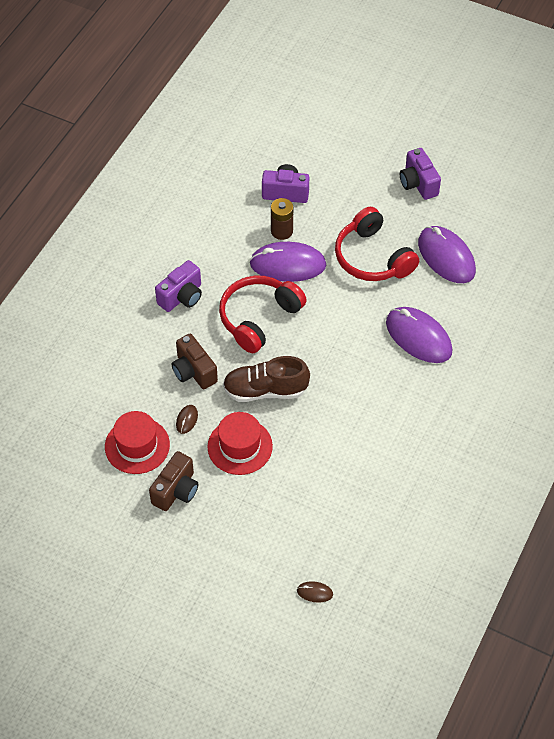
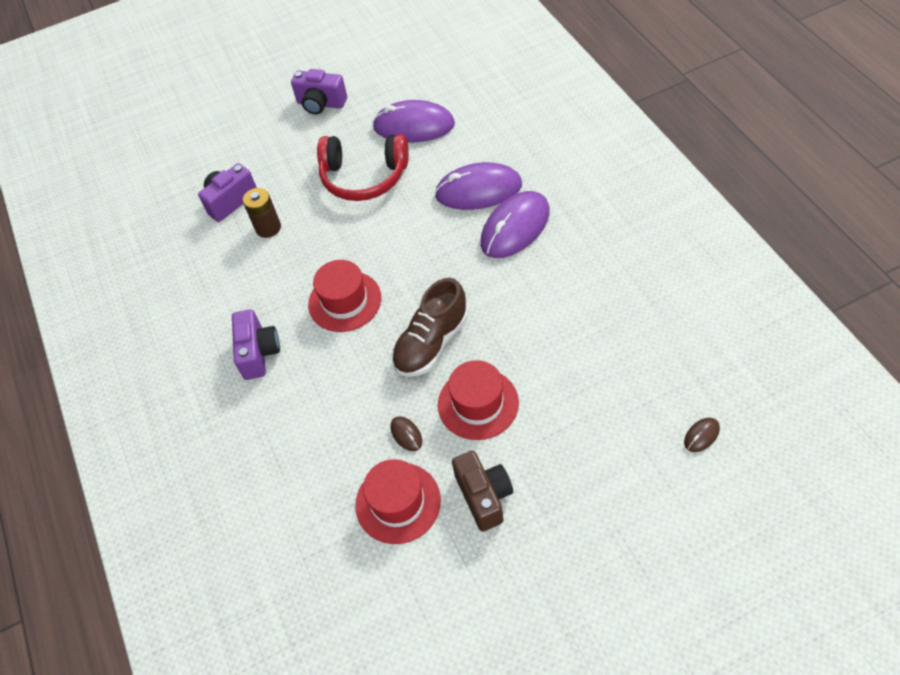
camera: 45 degrees left, 0 degrees up
(193, 371) = (354, 394): brown camera -> none
(258, 318) = (345, 301): red headphones -> red hat
(288, 264) = (309, 244): purple mouse -> purple mouse (515, 227)

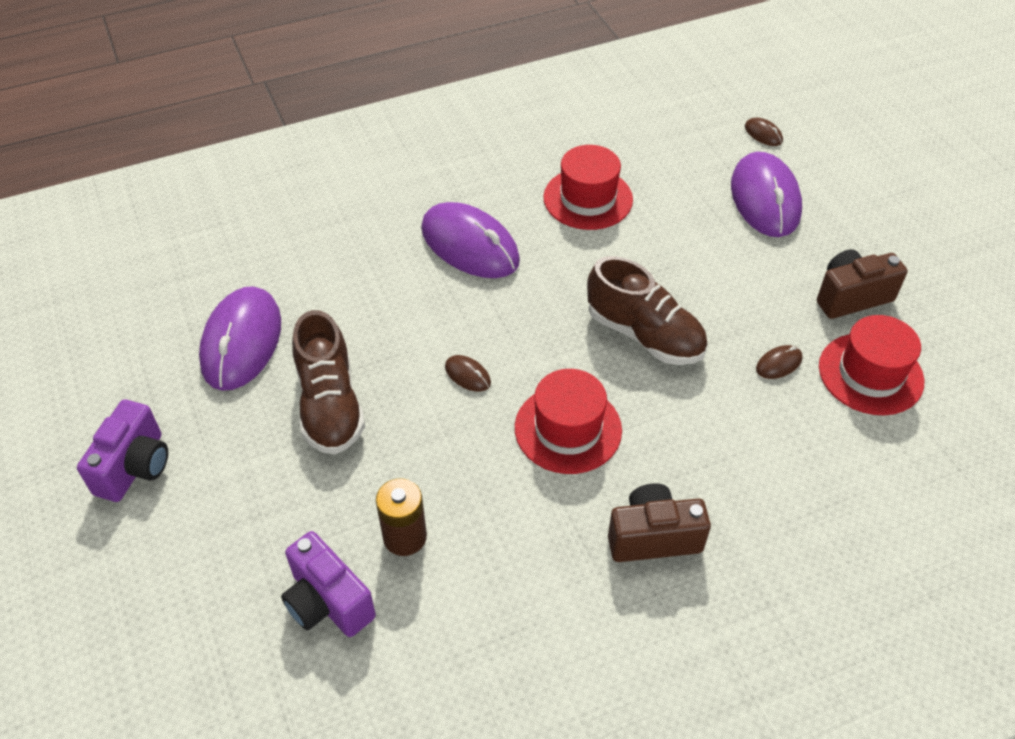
camera: 95 degrees left, 5 degrees down
(259, 353) = (653, 537): purple camera -> brown camera
(364, 177) = (330, 405): red headphones -> brown shoe
(390, 242) = (467, 375): none -> brown mouse
(478, 190) = (395, 276): purple mouse -> purple mouse (765, 199)
(478, 403) = (732, 295): red hat -> red hat (588, 199)

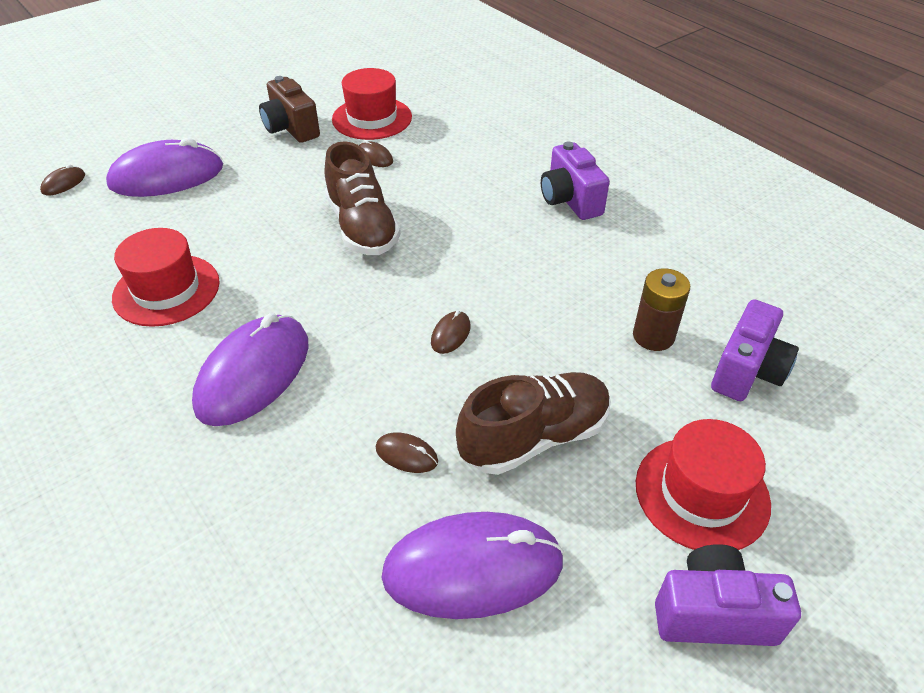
camera: 105 degrees left, 5 degrees down
(351, 323) = (406, 455): none -> brown mouse
(568, 429) = (488, 257): red hat -> red hat (701, 493)
(644, 335) = (362, 227): brown shoe -> brown shoe turned 135 degrees clockwise
(653, 537) = (570, 200): brown camera -> purple camera

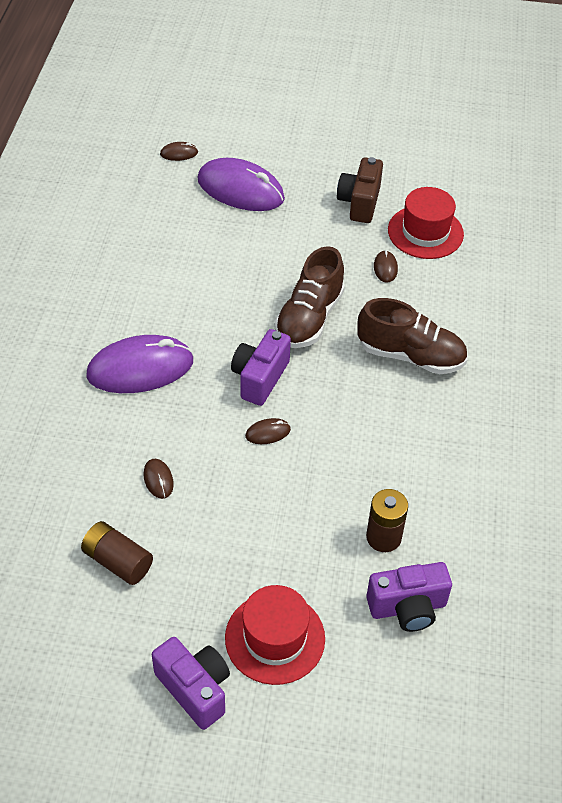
camera: 45 degrees right, 5 degrees up
(166, 290) = (154, 277): red hat -> none
(473, 568) = (118, 561): purple mouse -> brown battery
(534, 437) = (231, 530): brown shoe -> brown shoe (410, 356)
(570, 200) = (472, 404): purple camera -> purple camera (260, 378)

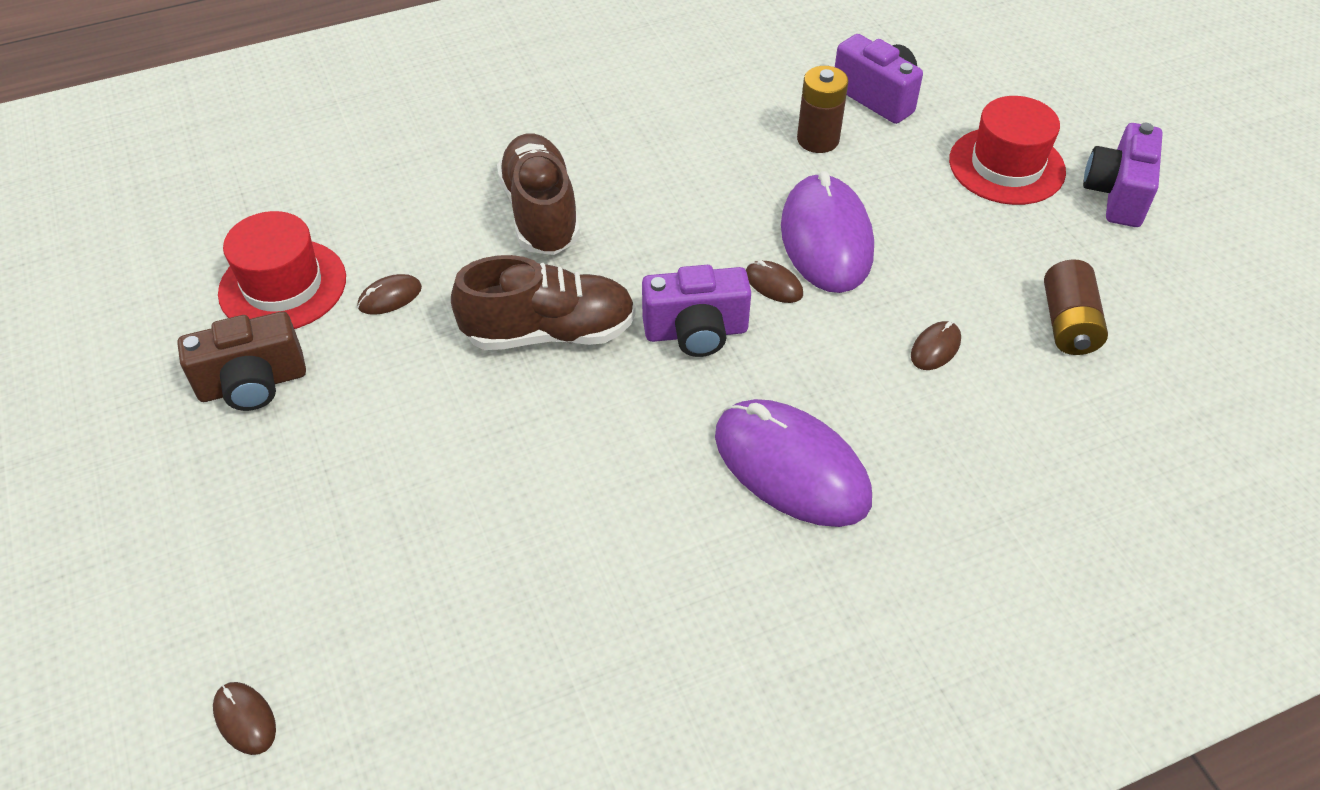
camera: 120 degrees left, 0 degrees up
(240, 189) = (305, 557): purple mouse -> purple mouse (826, 239)

